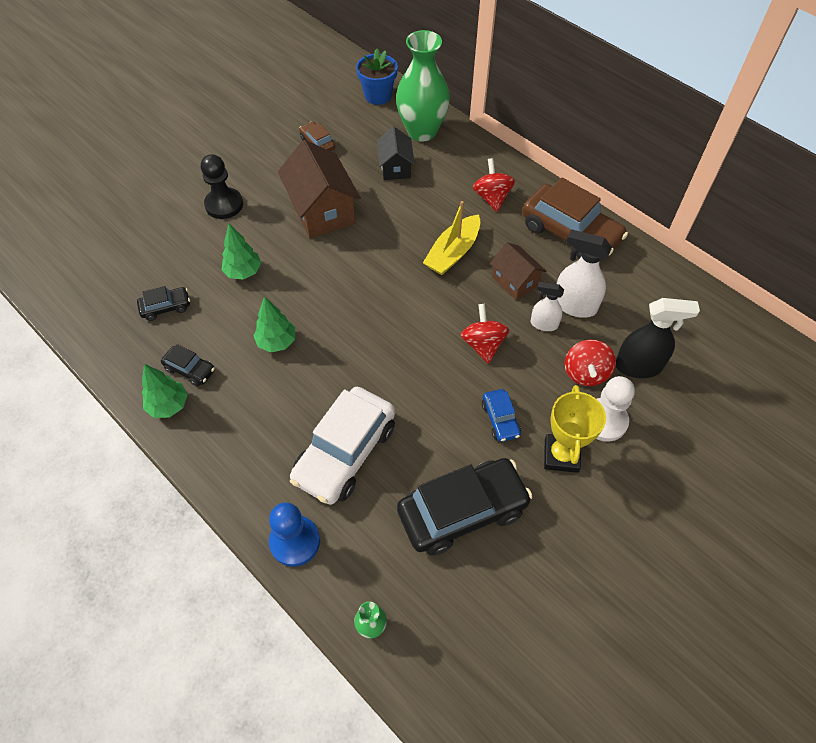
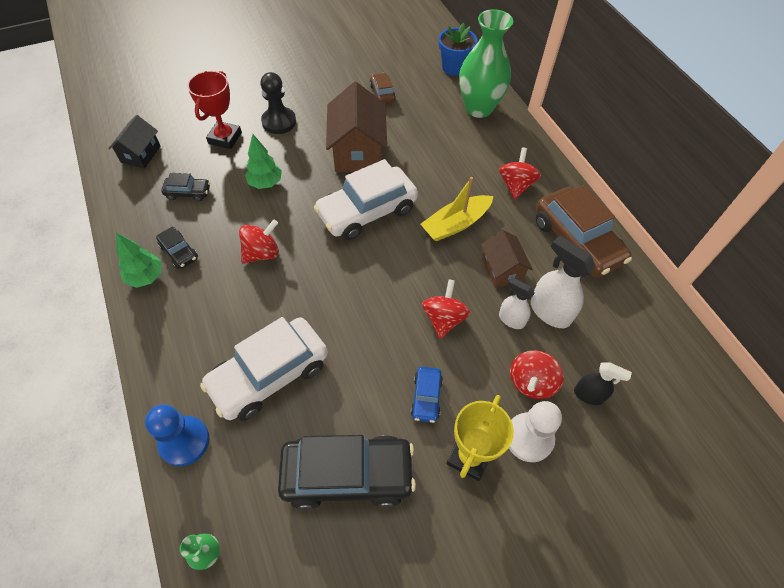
camera: 20 degrees right, 0 degrees up
(174, 239) = (225, 138): none -> red trophy
(277, 342) = (262, 253): green tree -> red spinning top
(361, 268) = (367, 212): none -> white car
(395, 167) = (440, 133): black house -> black house (141, 154)
(638, 366) = (589, 395): black spray bottle -> black spray bottle, size x0.61

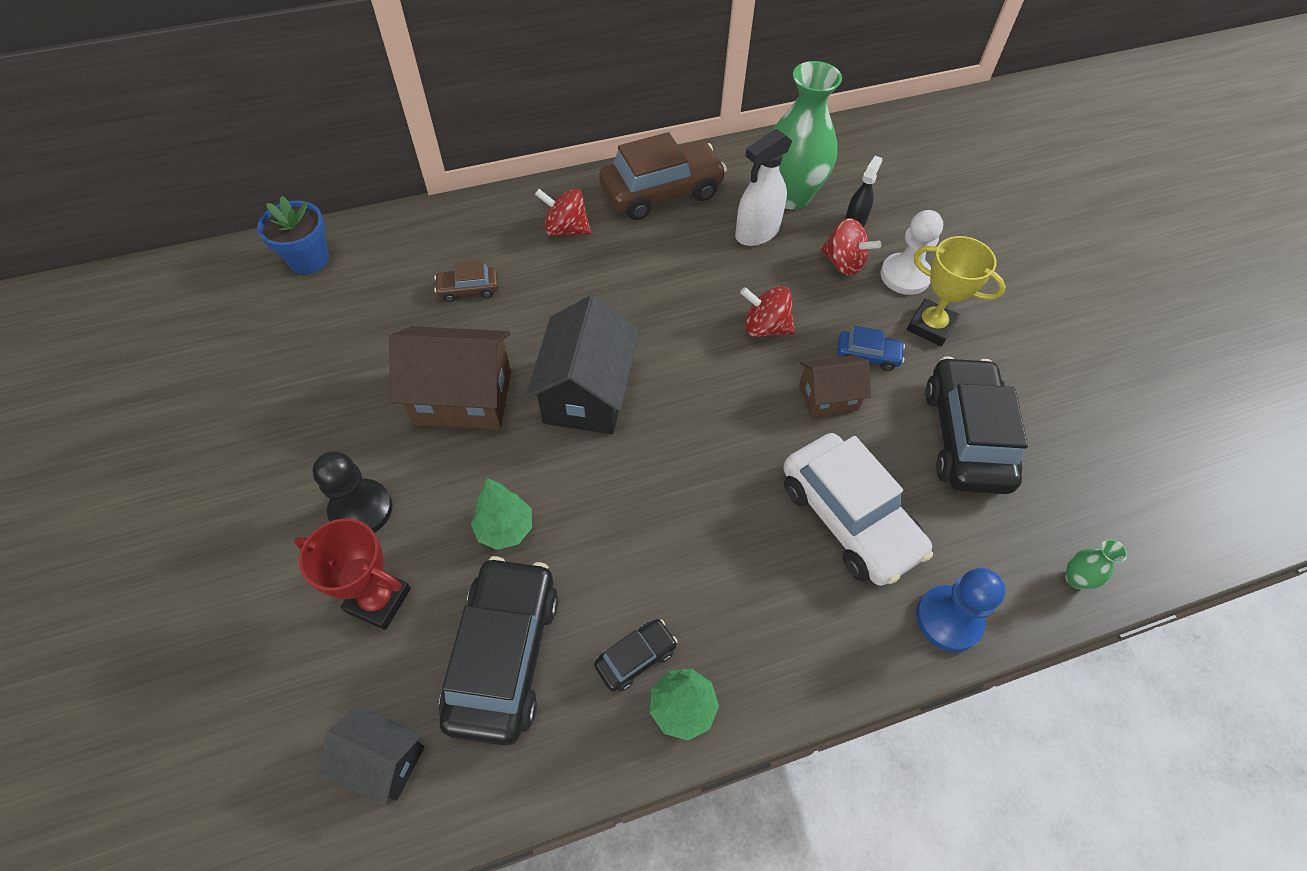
camera: 85 degrees left, 0 degrees up
(188, 192) = (504, 655): black car -> black car, size x2.14
(262, 253) = (648, 531): red spinning top -> none
(367, 212) = (587, 393): white car -> black house
(382, 93) = (338, 356): brown car -> brown car (468, 289)
(455, 224) = (622, 298): yellow boat -> none
(478, 108) = (411, 244): green vase -> green vase (791, 196)
(502, 269) = (697, 264): brown house -> brown house (828, 397)
(511, 319) = (766, 266): white spray bottle -> none

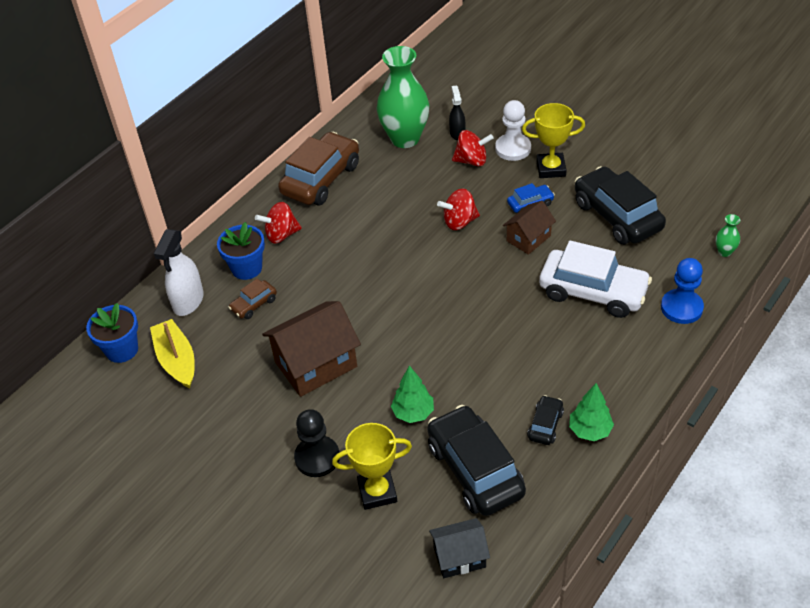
camera: 30 degrees left, 10 degrees down
(343, 303) = (176, 360): none -> yellow boat
(378, 600) = (377, 492): red trophy -> yellow trophy
(499, 245) = (247, 268): none -> blue flower pot
(587, 393) = (389, 317): black house -> none
(757, 233) = (404, 171): white spray bottle -> white spray bottle (188, 301)

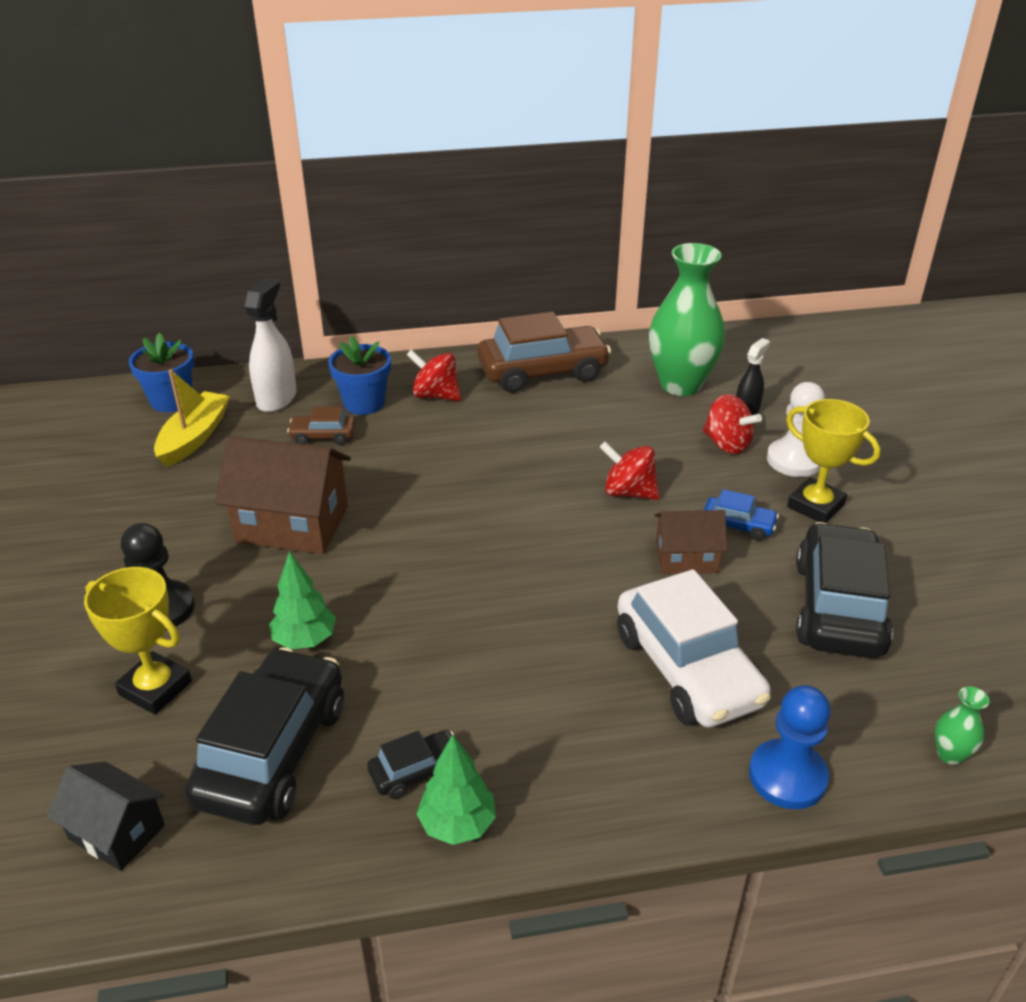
camera: 40 degrees right, 10 degrees down
(188, 301) = (277, 398): white spray bottle -> white spray bottle turned 135 degrees clockwise

